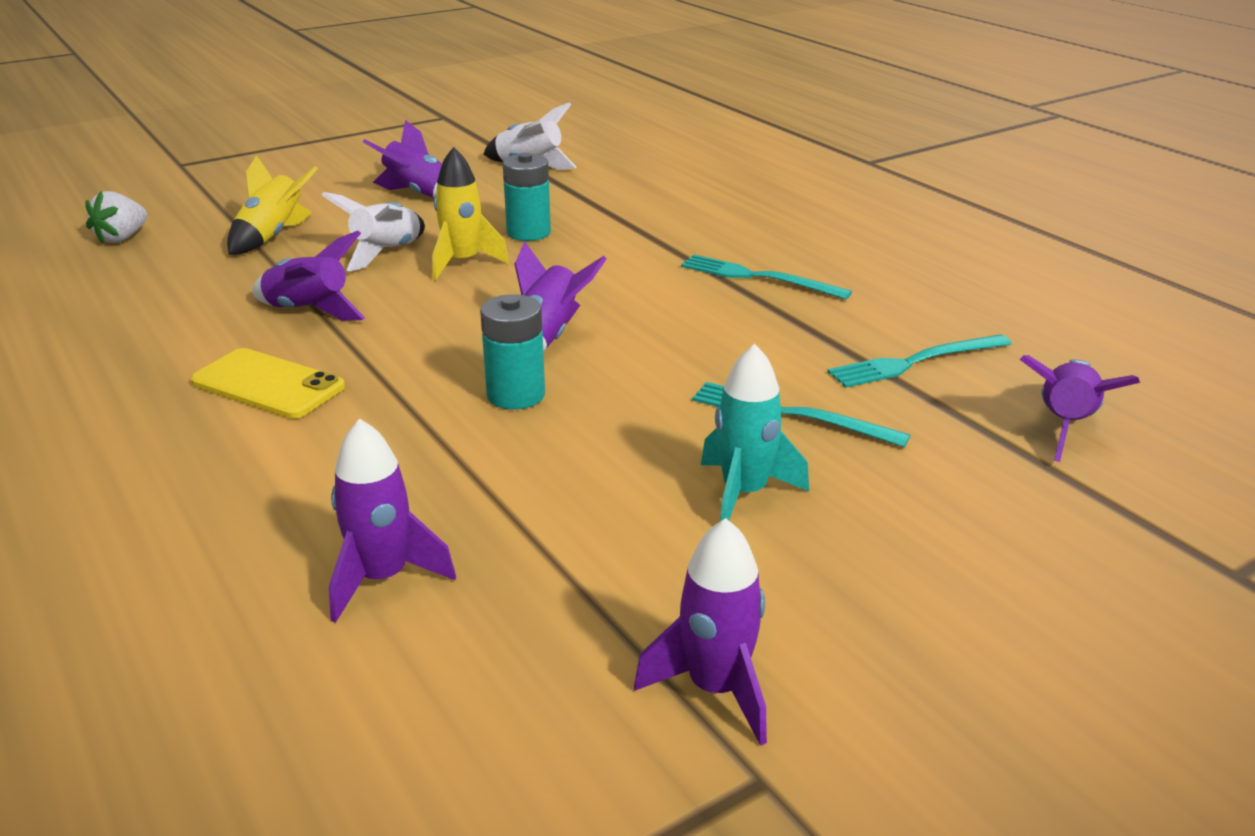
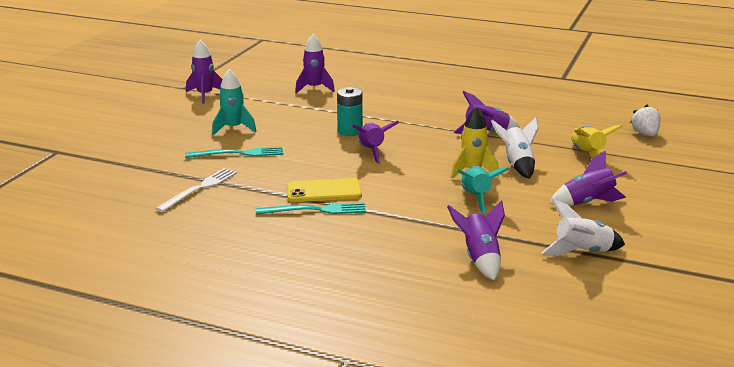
camera: 145 degrees right, 5 degrees down
(268, 384) = (440, 110): yellow phone -> yellow phone (324, 191)
(528, 233) = (476, 198): turquoise battery -> turquoise rocket
(915, 362) = (199, 189): turquoise fork -> white fork
(1064, 426) = (121, 180): purple rocket -> purple rocket (480, 259)

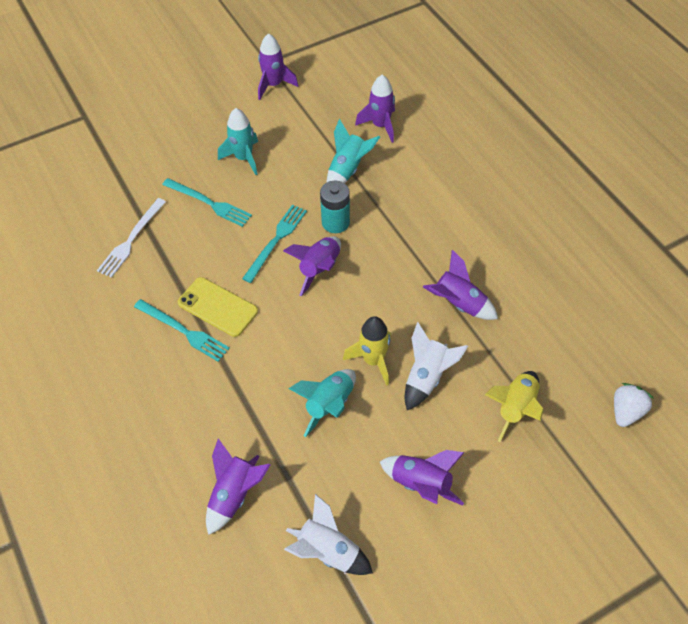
camera: 40 degrees right, 30 degrees up
(199, 189) = (131, 240): white fork -> white fork turned 135 degrees clockwise
(319, 151) = (276, 241): none -> turquoise fork
(322, 110) = (348, 170): none -> turquoise rocket

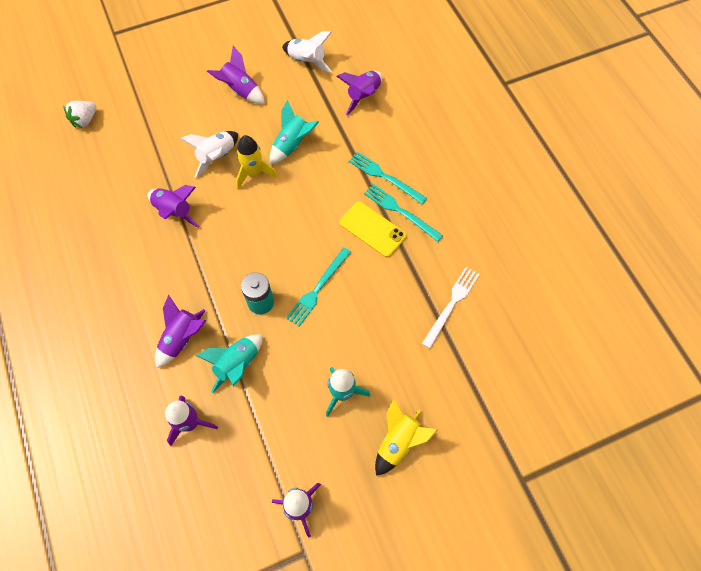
camera: 175 degrees left, 10 degrees up
(209, 203) = (379, 338): turquoise fork -> turquoise fork (385, 177)
(319, 269) = (283, 255): purple rocket -> purple rocket (182, 338)
(515, 408) = (160, 130): yellow rocket -> yellow rocket (398, 442)

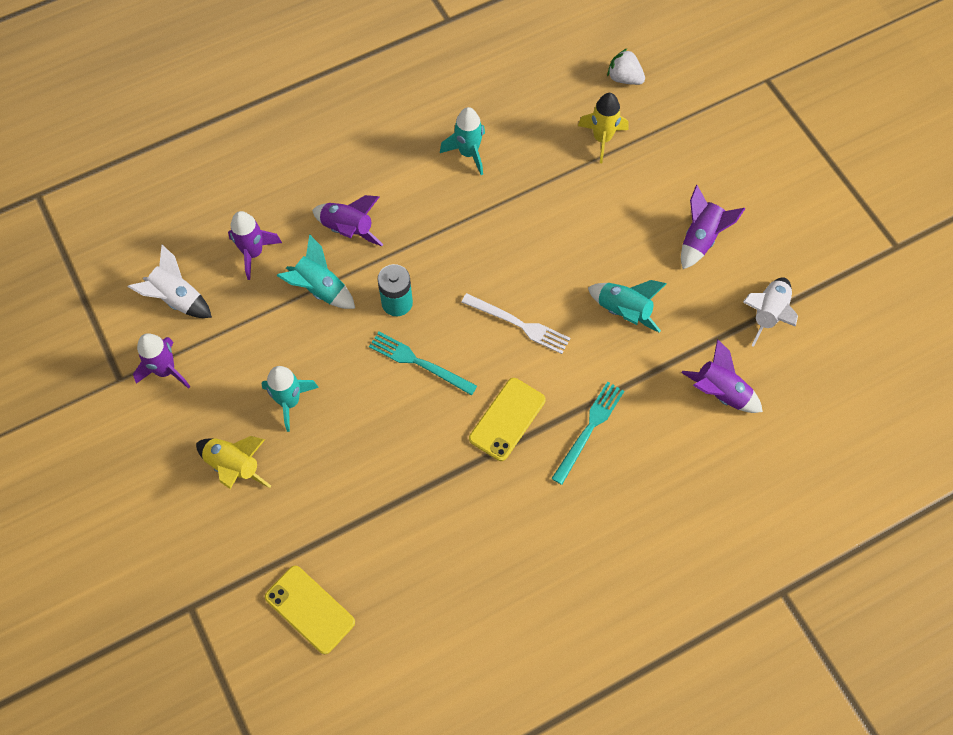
camera: 85 degrees right, 0 degrees up
(127, 237) = (468, 153): none -> turquoise rocket
(174, 211) = (508, 194): purple rocket -> none
(217, 157) = (592, 227): white rocket -> white rocket (177, 298)
(254, 173) = (573, 272): yellow rocket -> yellow rocket (602, 139)
(400, 211) = (538, 452): turquoise fork -> none
(451, 304) = (409, 521): white fork -> white fork (519, 324)
(522, 381) = (310, 609): none -> yellow phone

